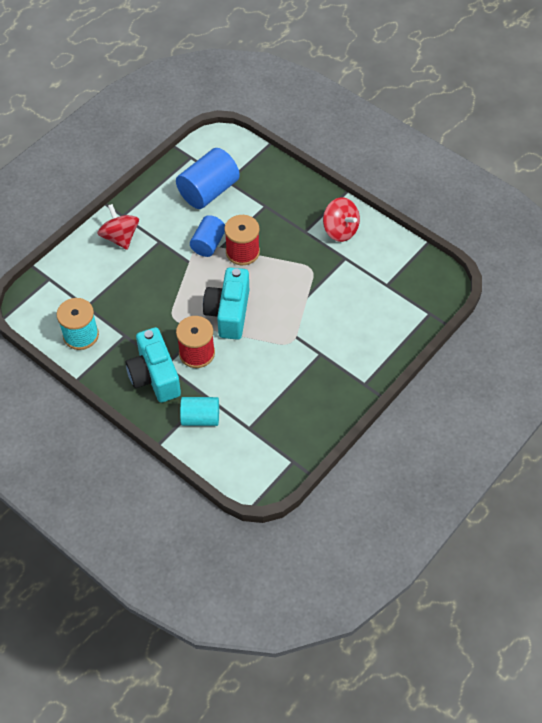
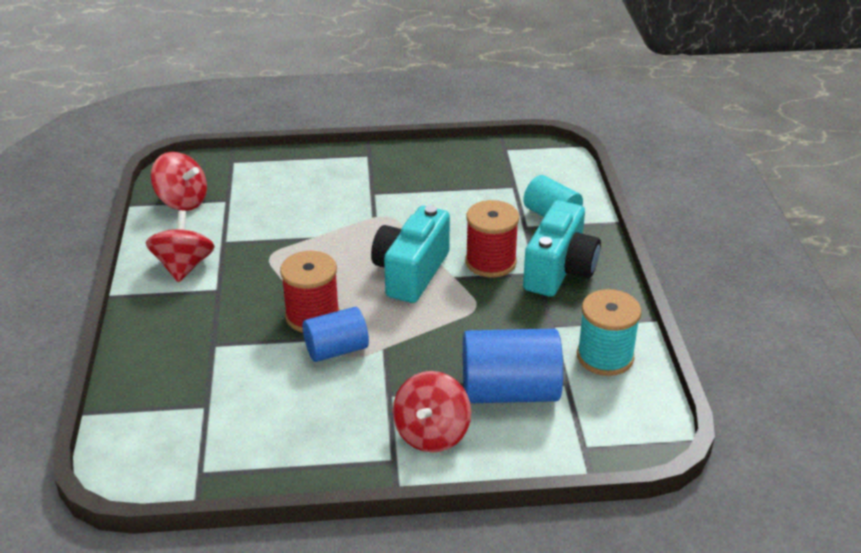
camera: 135 degrees left, 20 degrees down
(208, 191) = (247, 409): blue cylinder -> blue cylinder (509, 391)
(229, 313) = (411, 273): turquoise camera -> turquoise camera turned 150 degrees clockwise
(406, 265) = (182, 201): none -> red spinning top

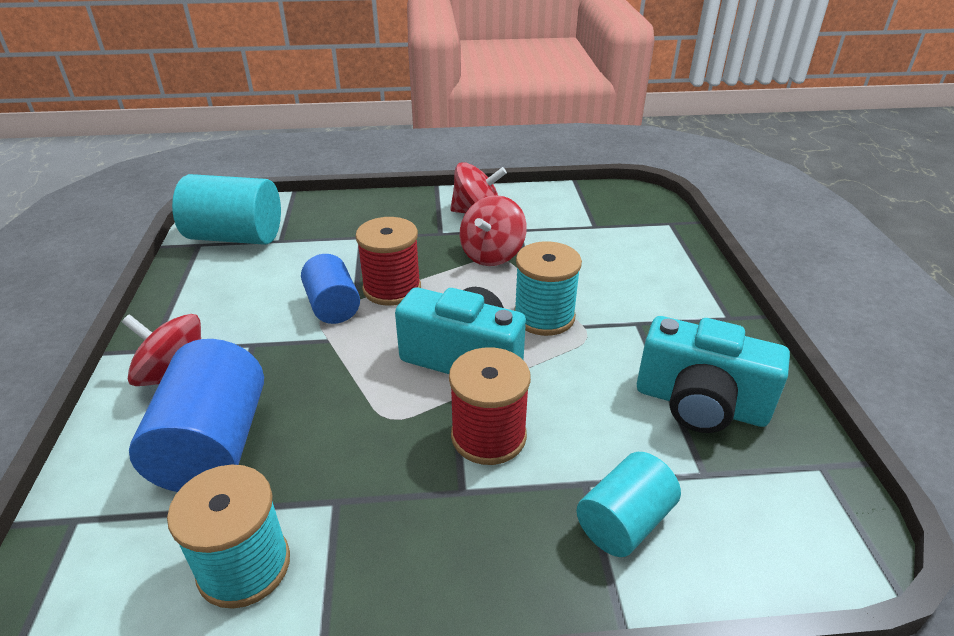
camera: 90 degrees right, 0 degrees up
(182, 201) = (584, 203): red spinning top -> red spinning top (492, 254)
(190, 443) = (236, 237): none -> turquoise cylinder
(362, 234) = (544, 316): none -> turquoise spool
(559, 270) = (467, 522): turquoise camera -> turquoise camera (700, 404)

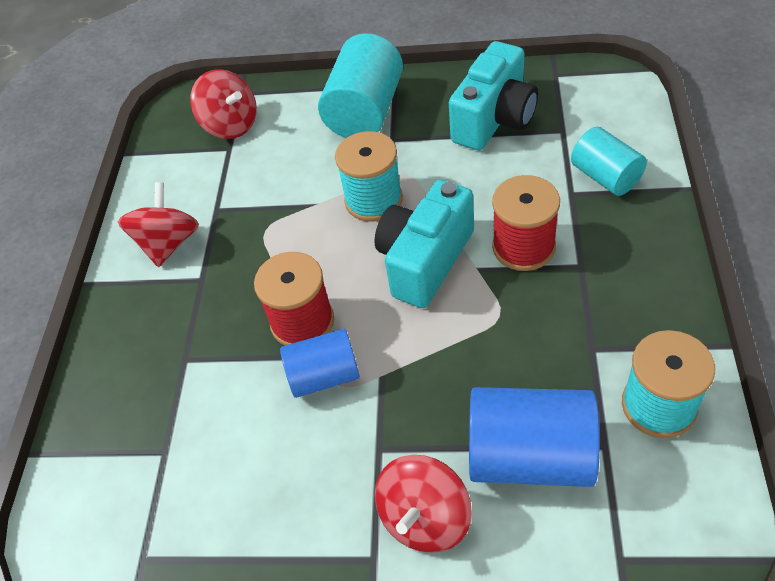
camera: 75 degrees left, 15 degrees up
(236, 237) = (138, 511): turquoise cylinder -> turquoise cylinder (365, 111)
(492, 254) = (259, 233): red spinning top -> red spinning top (231, 125)

